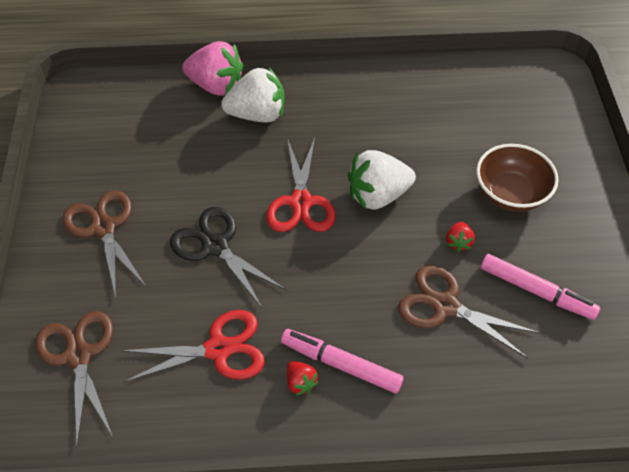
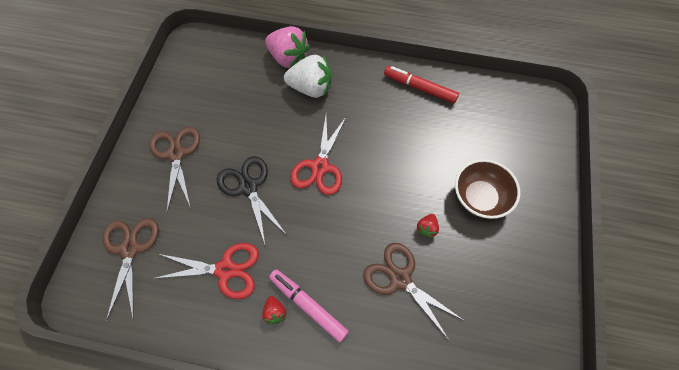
camera: 15 degrees right, 10 degrees up
(377, 195) = (378, 175): white strawberry -> none
(395, 87) = (420, 88): none -> red marker
(536, 291) = (474, 285): pink marker -> none

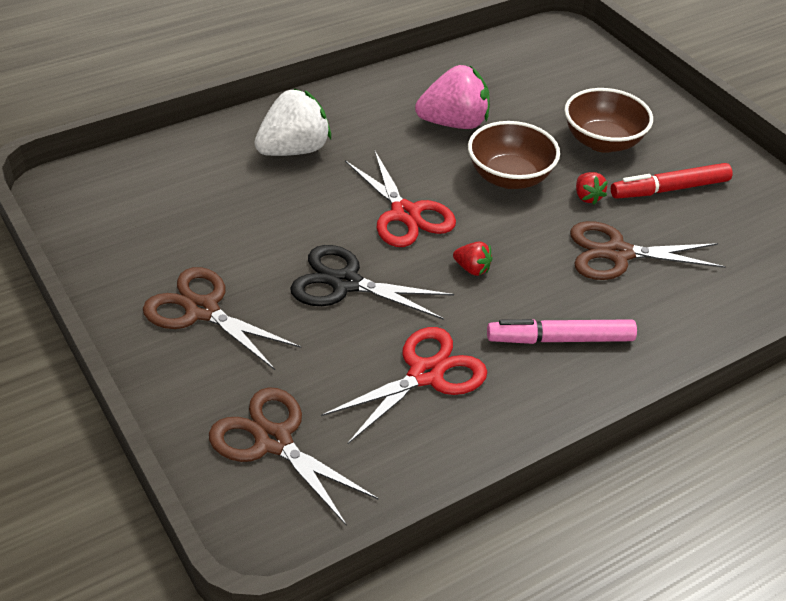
camera: 45 degrees left, 20 degrees down
(275, 312) = (533, 370): red strawberry -> red strawberry (472, 269)
(288, 58) = (225, 137): pink strawberry -> pink strawberry (454, 123)
(398, 183) = (509, 177): none -> brown bowl
(420, 88) = (421, 85): red marker -> red marker (669, 189)

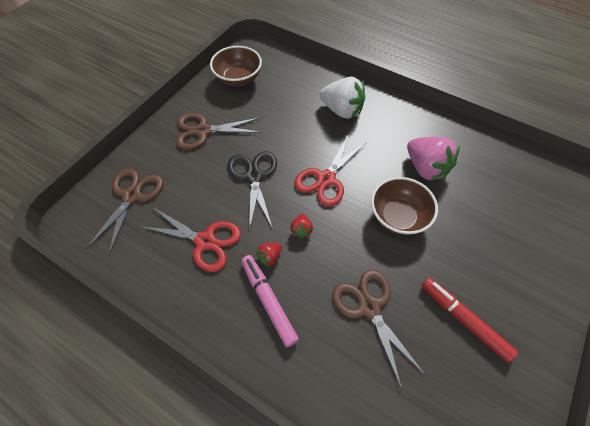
camera: 65 degrees right, 15 degrees up
(202, 310) = (203, 131): brown scissors -> brown scissors turned 105 degrees counterclockwise
(587, 197) = (413, 268): red strawberry -> red strawberry (270, 257)
(602, 142) = (479, 257): brown bowl -> brown bowl (238, 79)

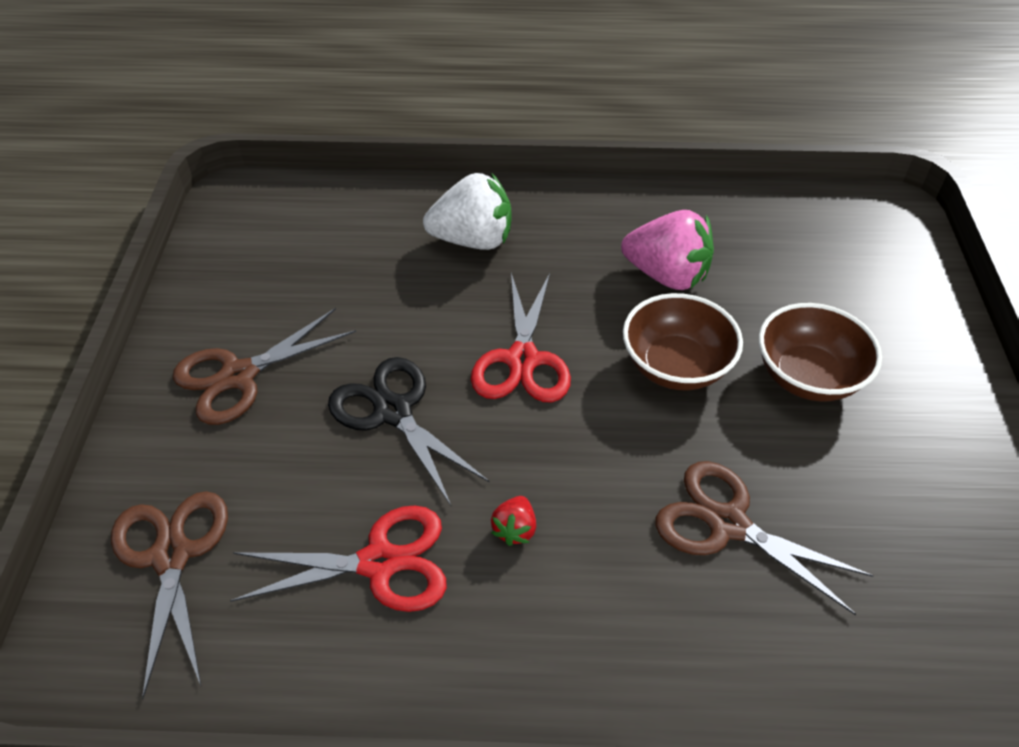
camera: 30 degrees left, 10 degrees down
(238, 79) = (245, 259): brown bowl -> brown bowl (807, 376)
(268, 301) = (562, 601): pink marker -> none
(301, 230) = (538, 459): red strawberry -> none
(463, 319) = (868, 469): red marker -> none

